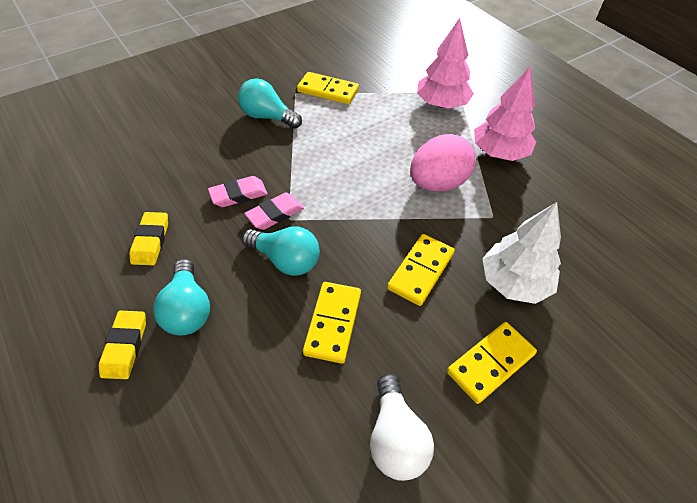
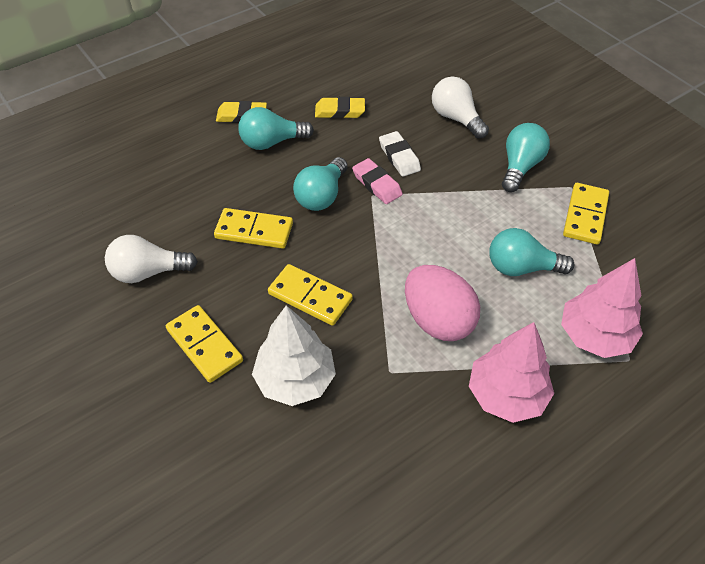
camera: 90 degrees right, 0 degrees up
(192, 149) = (456, 118): none -> white light bulb
(238, 195) = (399, 157): pink eraser -> white eraser
(381, 130) = (521, 267): none -> turquoise light bulb

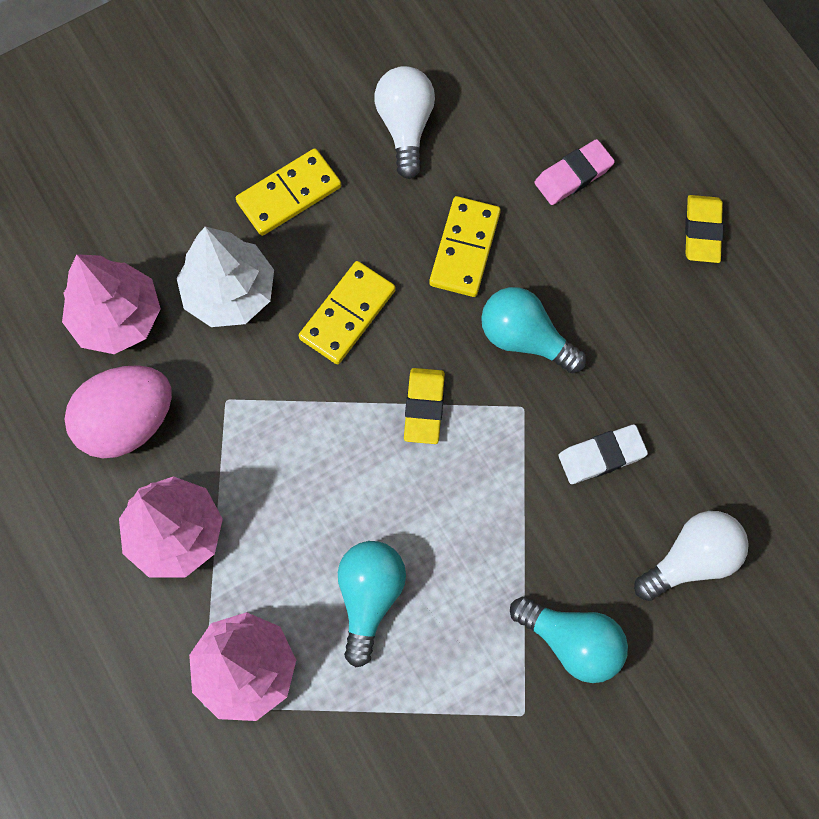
camera: 95 degrees right, 20 degrees up
(272, 142) = (640, 273): turquoise light bulb -> none
(324, 467) = (117, 318): none -> pink tree
(340, 111) = (711, 376): yellow eraser -> yellow eraser (424, 407)
(377, 184) = (544, 416): pink eraser -> pink eraser (573, 175)
(438, 320) = (294, 468): pink egg -> pink egg (128, 422)
(585, 215) = (461, 718): yellow domino -> none

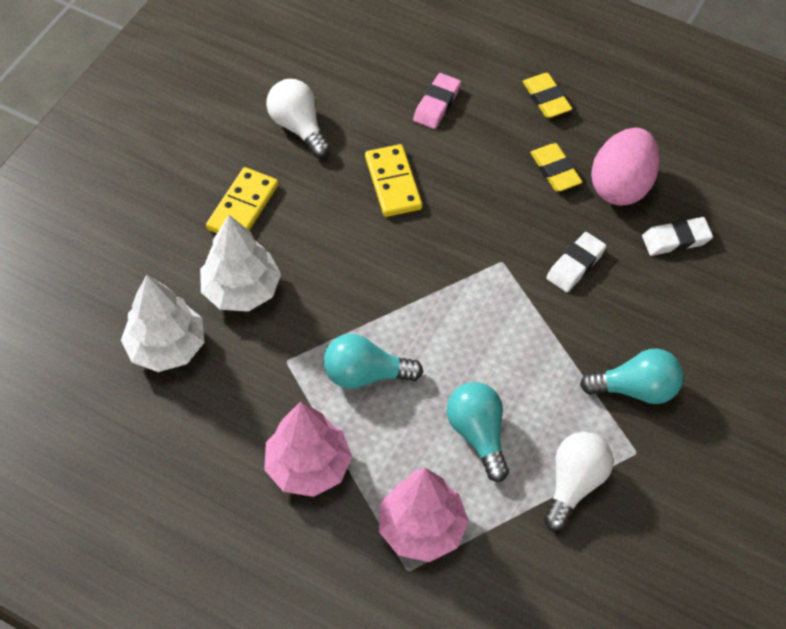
camera: 30 degrees left, 15 degrees down
(117, 318) = (167, 347): pink tree -> white tree
(128, 422) = (221, 412): pink egg -> pink egg (622, 186)
(347, 314) = (338, 263): yellow domino -> none
(424, 407) = (433, 295): yellow eraser -> yellow eraser (555, 170)
(525, 338) = (473, 218): turquoise light bulb -> turquoise light bulb (365, 374)
(691, 559) = (678, 298): white light bulb -> white light bulb (574, 484)
(736, 486) = (676, 239): none -> white eraser

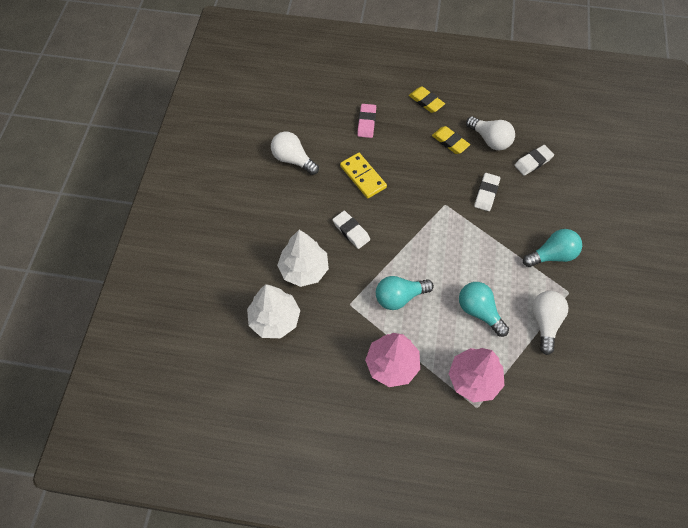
camera: 20 degrees left, 5 degrees up
(243, 207) = (282, 218): yellow domino -> none
(337, 257) = (351, 231): none -> white eraser
(622, 186) = (490, 140): pink egg -> white light bulb

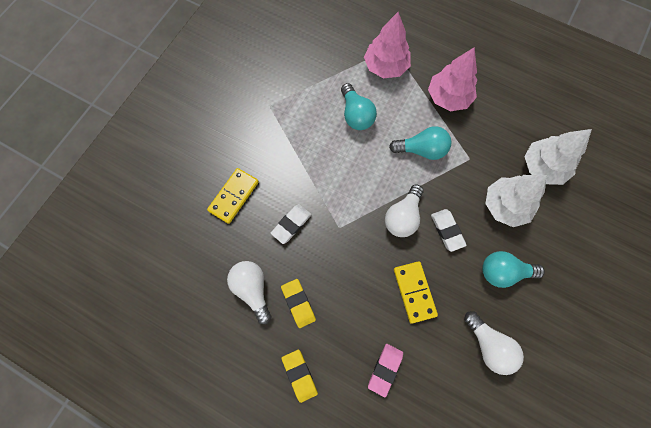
camera: 160 degrees left, 10 degrees up
(533, 162) = (222, 244): white eraser -> none
(545, 322) = (305, 88): white light bulb -> white light bulb (403, 217)
(548, 199) = (233, 196): none -> yellow domino
(552, 255) = (264, 141): turquoise light bulb -> turquoise light bulb (503, 272)

